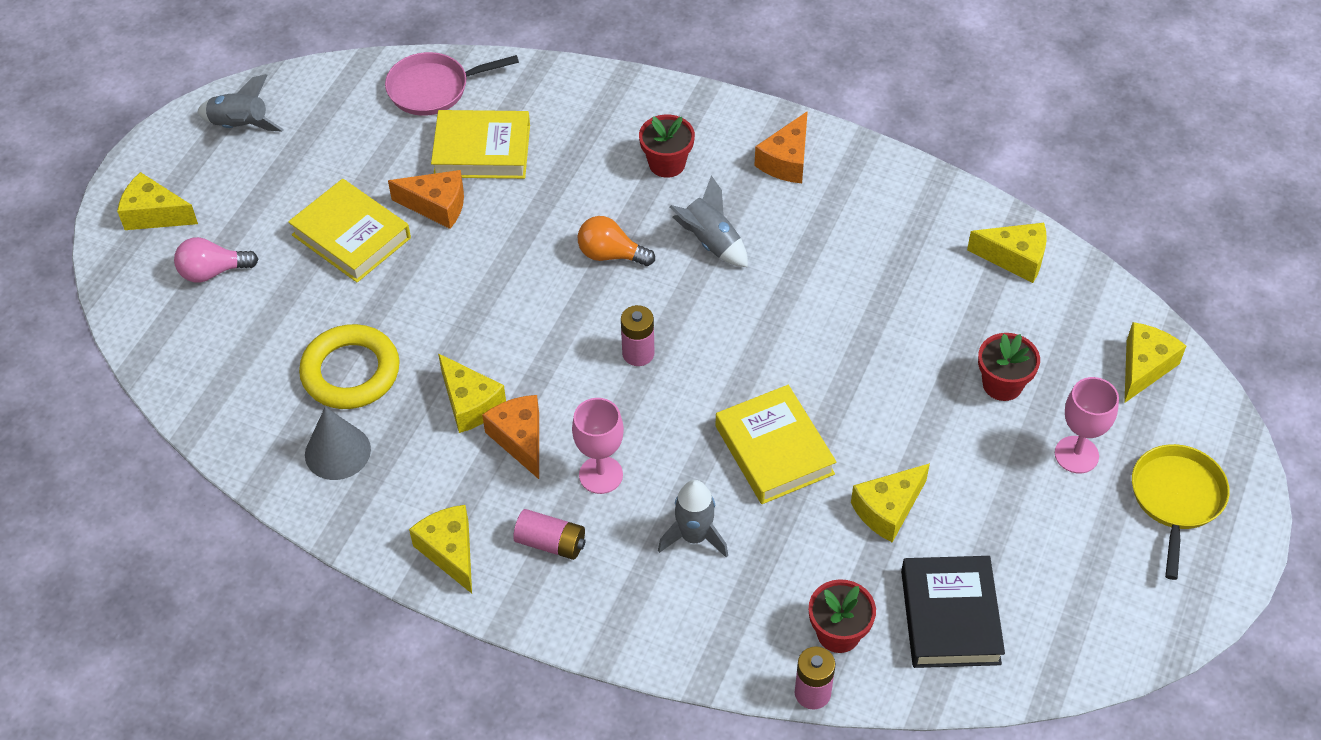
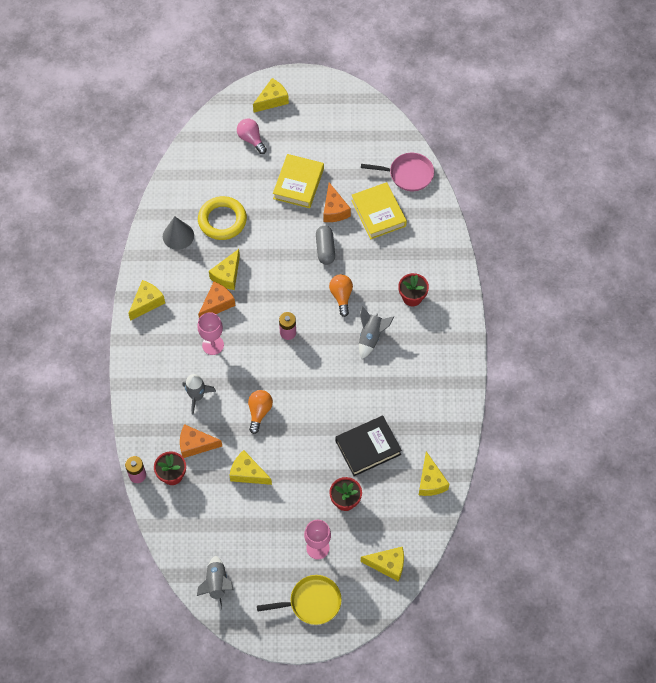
camera: 65 degrees right, 10 degrees up
(154, 214) = (272, 100): yellow cheese -> yellow cheese turned 60 degrees clockwise
(240, 126) = (341, 106): grey rocket -> grey rocket (217, 584)
(434, 89) = (408, 174): pink pan -> pink pan turned 135 degrees clockwise
(505, 245) = (325, 249): none -> grey capsule
(551, 543) = (168, 340): pink battery -> none
(774, 450) = (259, 412): yellow book -> orange light bulb
(786, 161) = (442, 351): orange cheese -> orange cheese (195, 445)
(950, 617) = (200, 519): black book -> black book (368, 447)

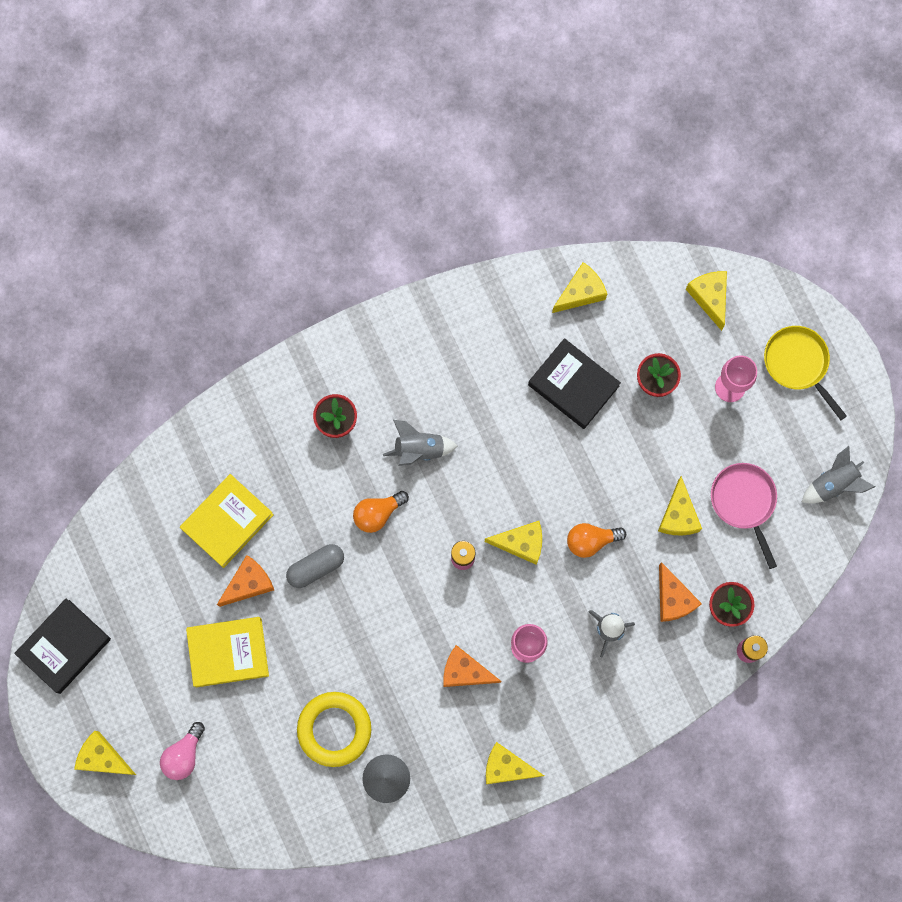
camera: 115 degrees left, 15 degrees up
(227, 275) = (416, 679): yellow cheese -> yellow cheese (521, 543)
(347, 104) = (64, 646): none -> black book
(408, 174) = (147, 509): pink pan -> pink pan (744, 502)

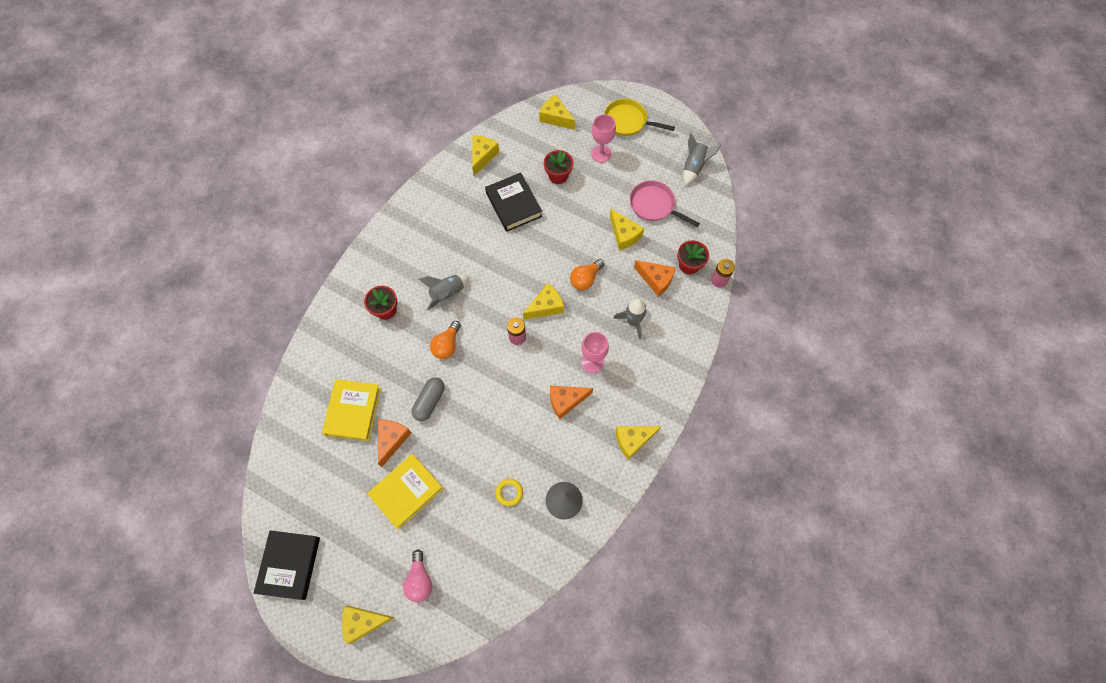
camera: 35 degrees left, 10 degrees down
(334, 729) = (509, 492): yellow ring -> yellow ring, size x0.47
(573, 385) = (513, 205): black book -> black book turned 60 degrees clockwise

